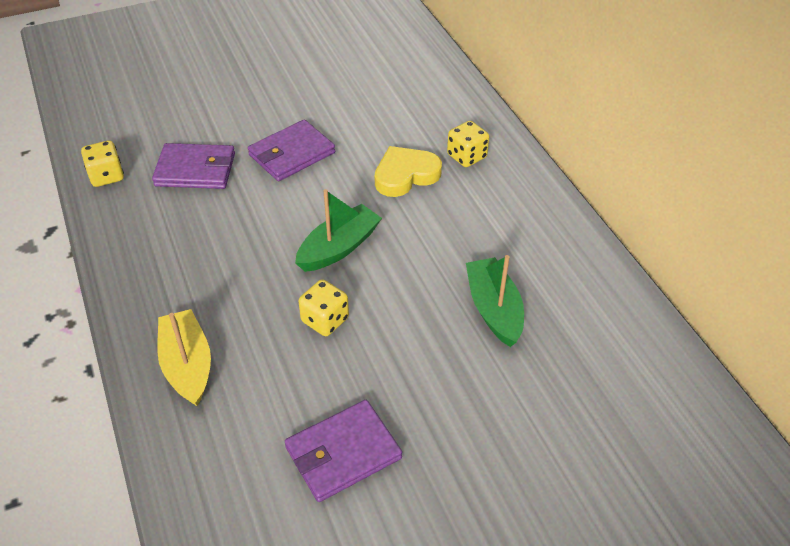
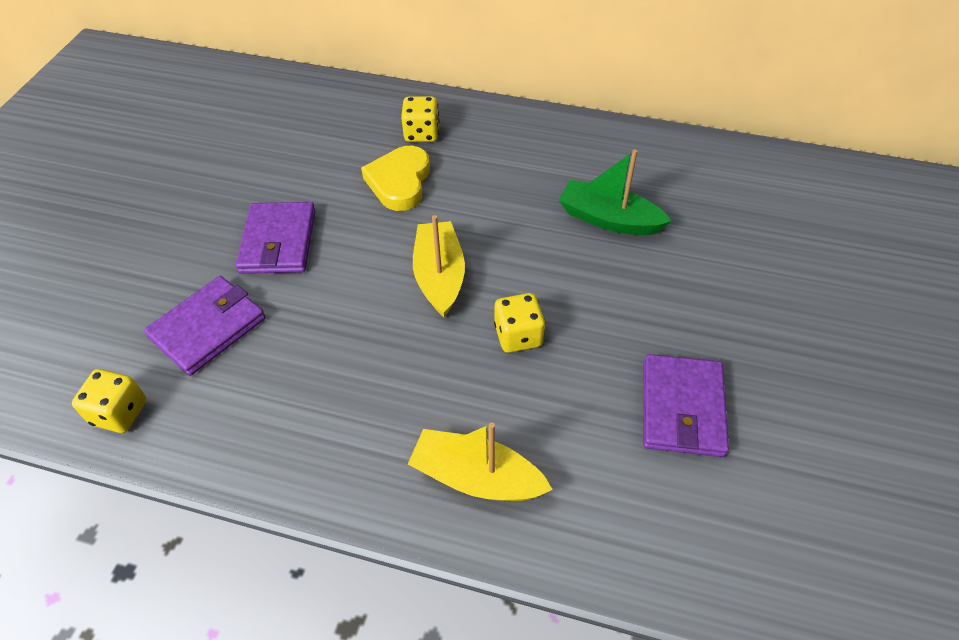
camera: 50 degrees left, 5 degrees up
(339, 247) = (439, 276): green boat -> yellow boat

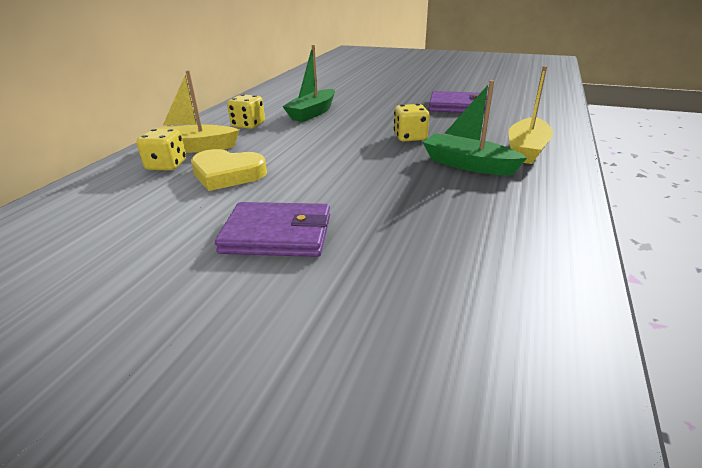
camera: 85 degrees left, 20 degrees down
(120, 413) = (543, 334): yellow dice -> yellow dice (248, 125)
(208, 328) = (401, 273): purple wallet -> none
(423, 396) = (468, 164): none -> green boat
(439, 276) = (350, 159): yellow boat -> yellow boat (194, 148)

